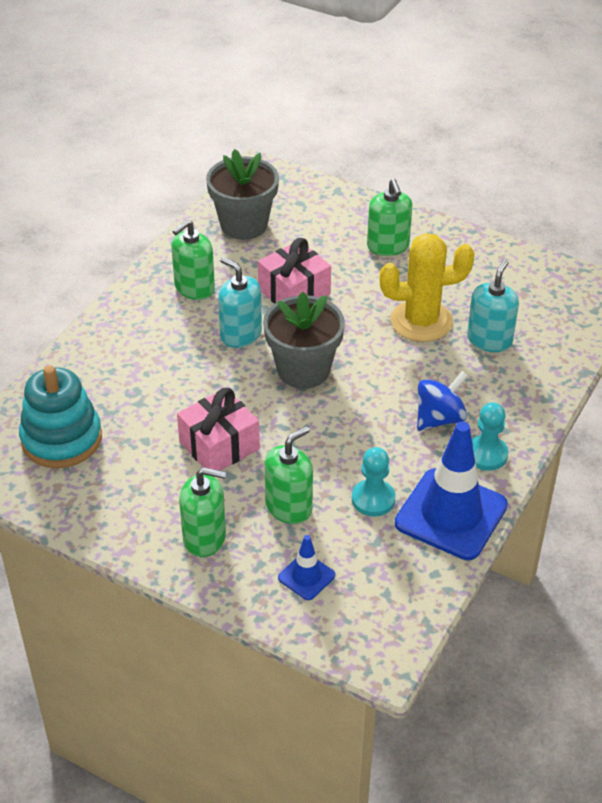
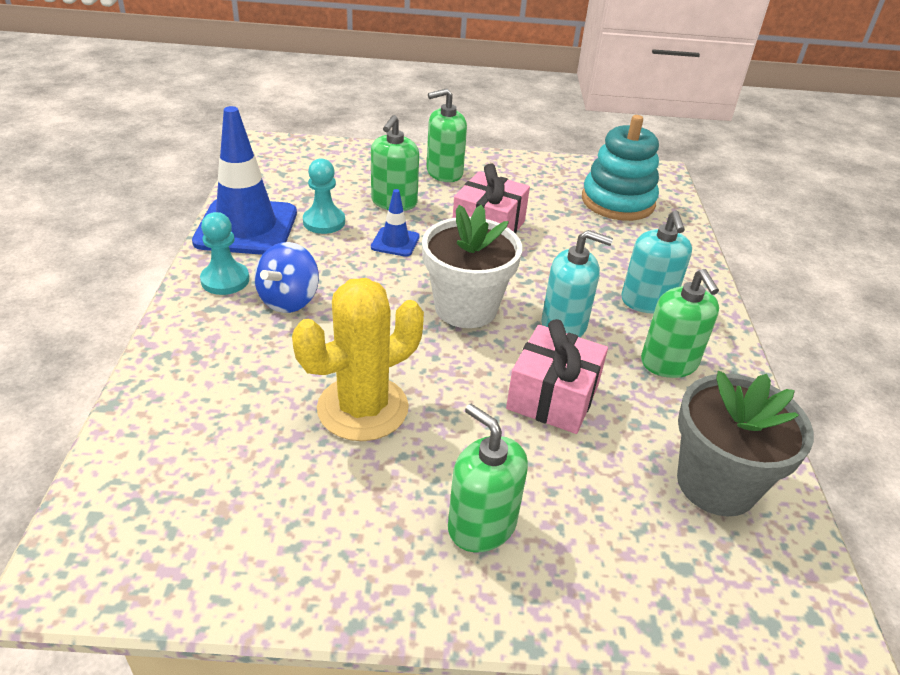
camera: 150 degrees right, 5 degrees down
(194, 288) = (669, 363): green soap dispenser -> green soap dispenser turned 150 degrees clockwise
(303, 370) = (466, 308): grey flower pot -> white flower pot
(306, 576) = (350, 169): blue traffic cone -> blue traffic cone (395, 242)
(489, 340) = (258, 410): turquoise soap dispenser -> turquoise soap dispenser (647, 301)

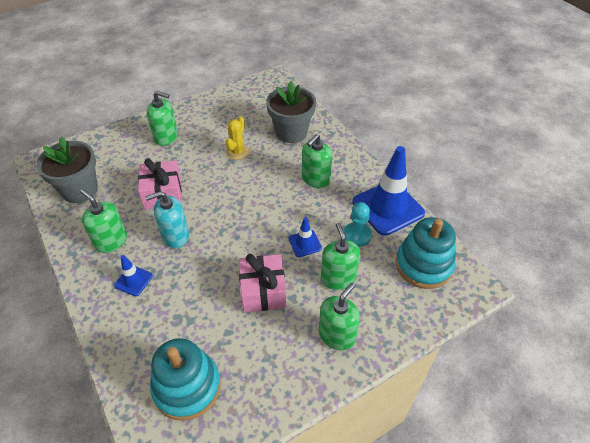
camera: 150 degrees right, 10 degrees up
(225, 280) = (354, 173): turquoise pawn -> none
(225, 395) = (291, 132): none -> grey flower pot
(289, 300) = (315, 179): blue spinning top -> green soap dispenser
(291, 174) = (423, 265): none -> turquoise stacking toy
(363, 408) = (237, 152): yellow cactus -> yellow cactus, size x0.58
(466, 308) = (232, 219): white flower pot -> none
(647, 301) = (133, 280): turquoise soap dispenser -> blue traffic cone

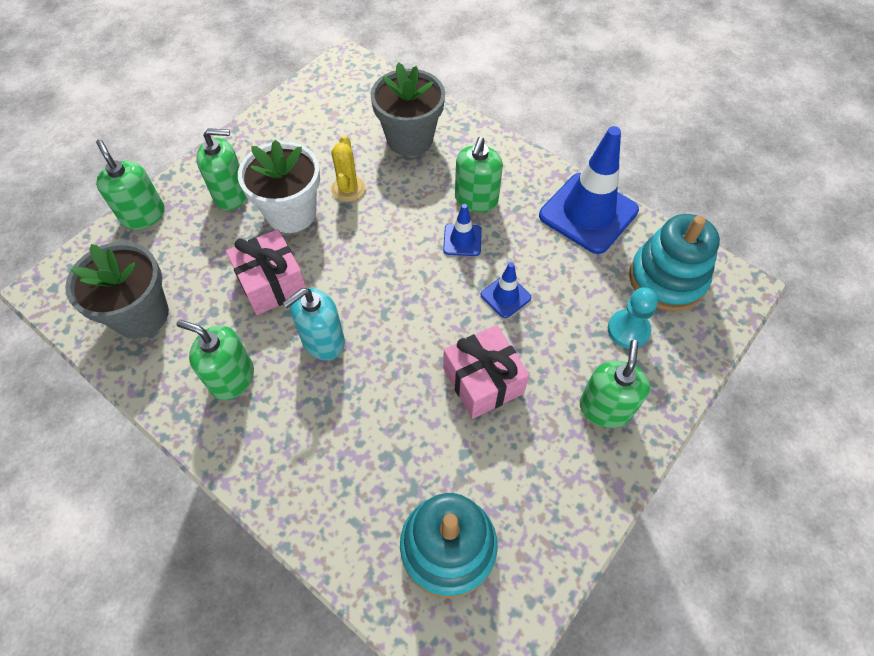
camera: 20 degrees left, 10 degrees up
(133, 280) = (296, 425): blue traffic cone -> blue traffic cone (462, 240)
(195, 157) = (291, 213): none -> white flower pot
(338, 278) = (570, 331): green soap dispenser -> green soap dispenser (143, 215)
(357, 235) = (567, 264): turquoise pawn -> turquoise pawn (628, 330)

